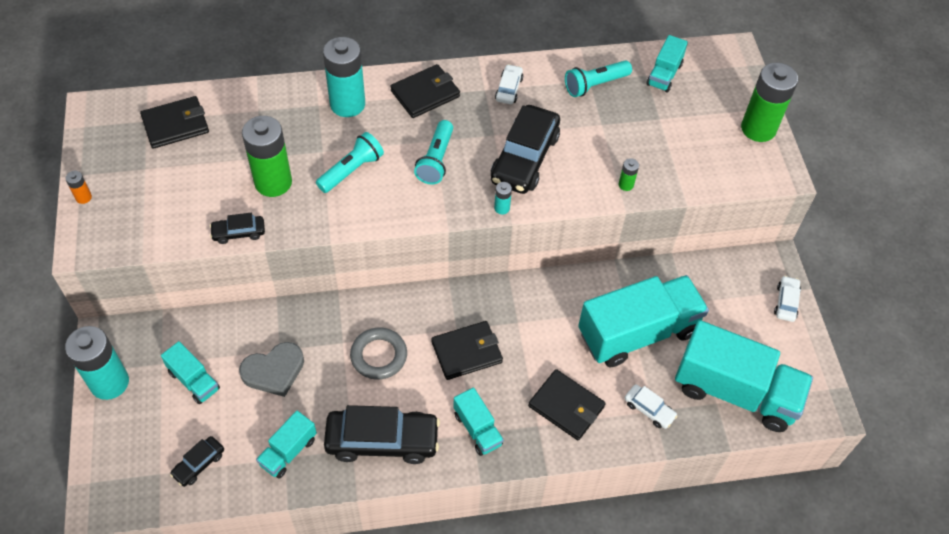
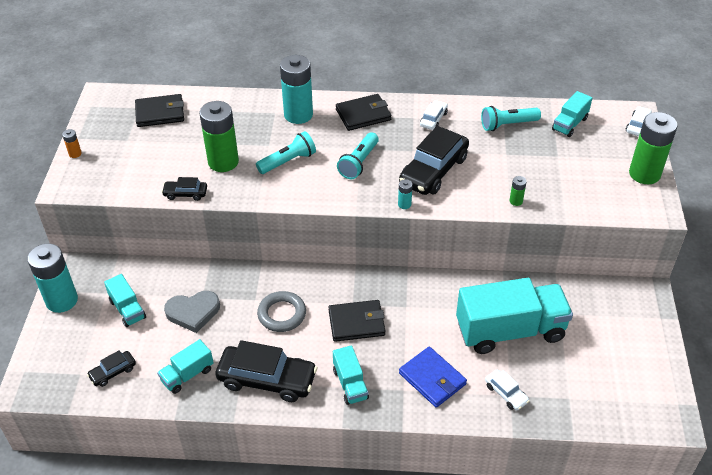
camera: 15 degrees right, 10 degrees down
(566, 406) = (432, 379): black wallet -> blue wallet
(735, 391) = (588, 391): turquoise truck -> none
(786, 302) = (652, 327): white car -> white car (637, 125)

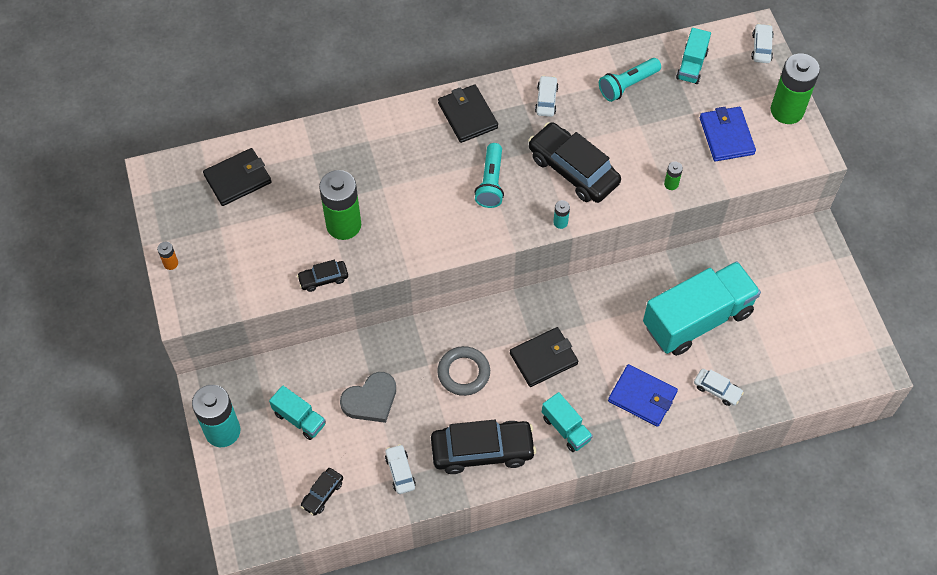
camera: 20 degrees left, 15 degrees up
(187, 375) = (400, 472): turquoise truck -> white car
(288, 161) = (414, 203): turquoise flashlight -> none
(298, 115) = (396, 136): turquoise battery -> none
(363, 115) = (468, 115): black wallet -> black wallet turned 75 degrees counterclockwise
(433, 171) = (573, 170): black car -> black car turned 120 degrees clockwise
(581, 179) = (726, 136): none -> blue wallet

